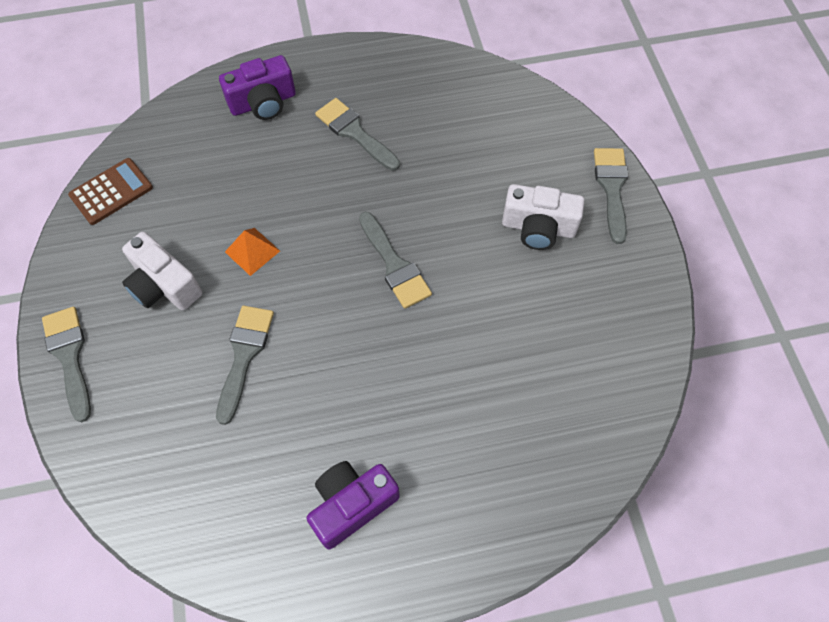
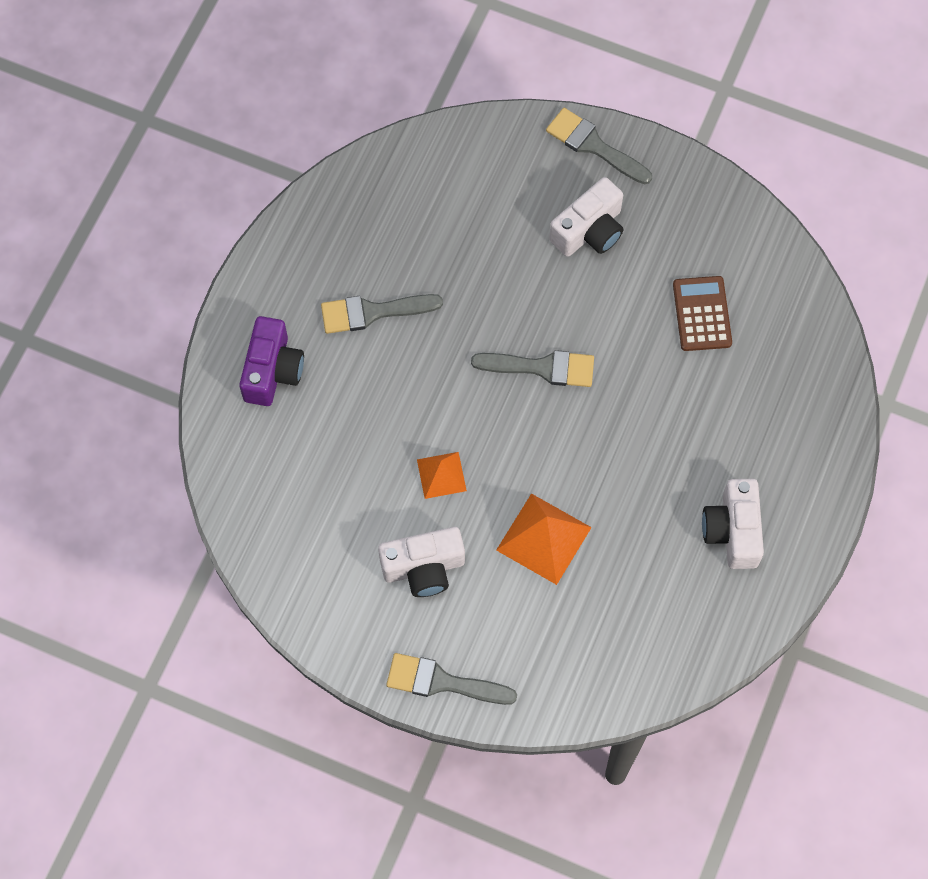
camera: 55 degrees left, 5 degrees up
(111, 192) = (280, 562): brown calculator -> brown calculator (702, 314)
(244, 355) = (544, 538): grey brush -> orange pyramid
(352, 505) = (732, 531): purple camera -> white camera

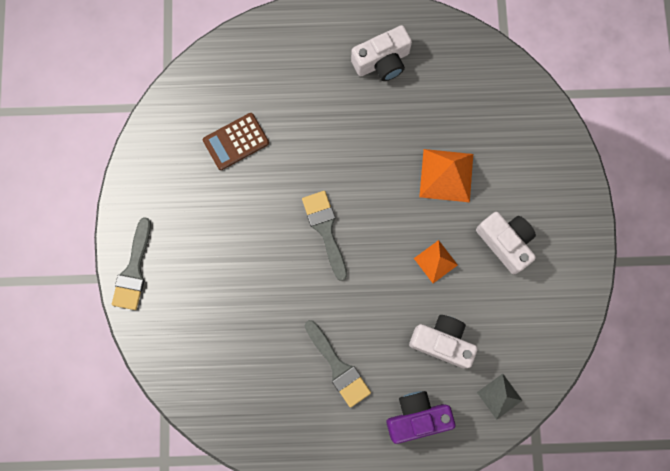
camera: 115 degrees left, 10 degrees up
(247, 472) = (499, 396): none -> grey pyramid
(442, 682) = (573, 196): grey brush -> none
(589, 231) = (205, 243): white camera -> white camera (442, 342)

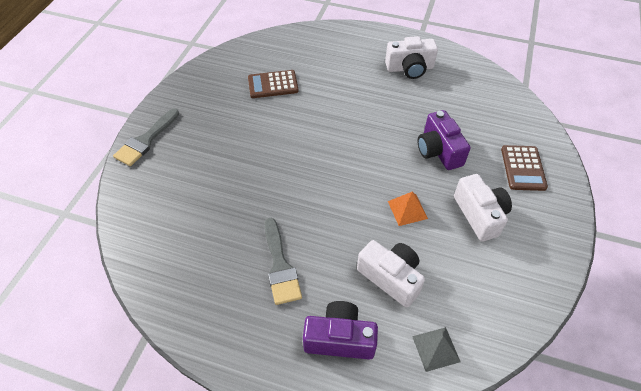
camera: 20 degrees right, 25 degrees down
(325, 230) = (317, 158): grey brush -> none
(446, 175) = (439, 151): orange pyramid -> purple camera
(535, 169) = (523, 168): none -> brown calculator

